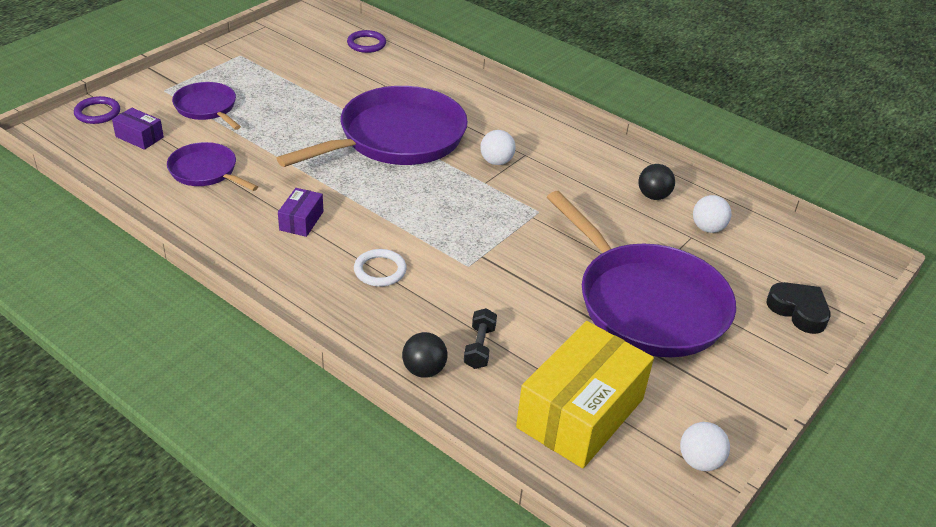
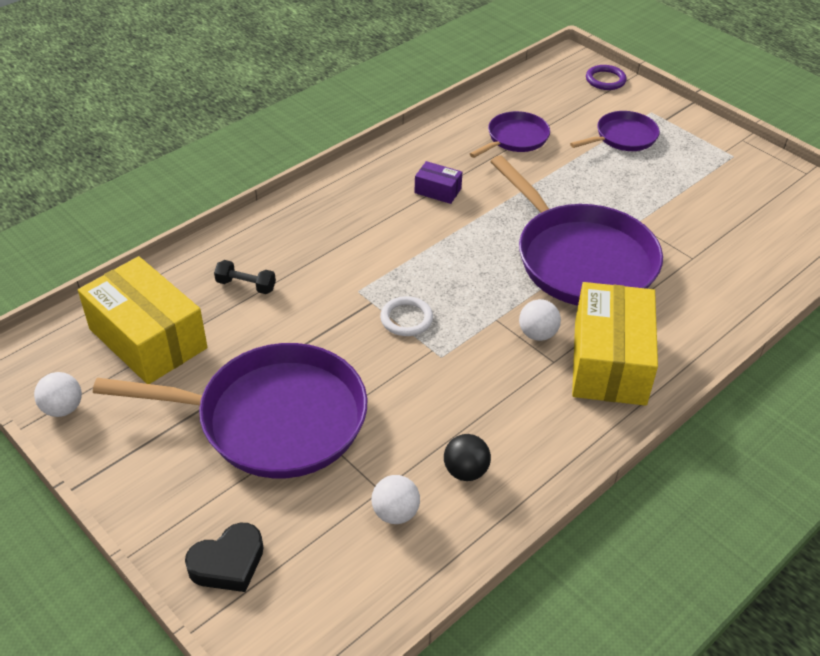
camera: 100 degrees right, 5 degrees up
(139, 137) = (568, 102): purple box -> none
(366, 44) = (789, 249): purple ring -> none
(380, 270) = (360, 233): white ring -> white ring (406, 319)
(424, 370) = (229, 250): black ball -> none
(517, 129) = (609, 362): none -> yellow box
(647, 303) = (274, 419): purple pan -> purple pan turned 150 degrees counterclockwise

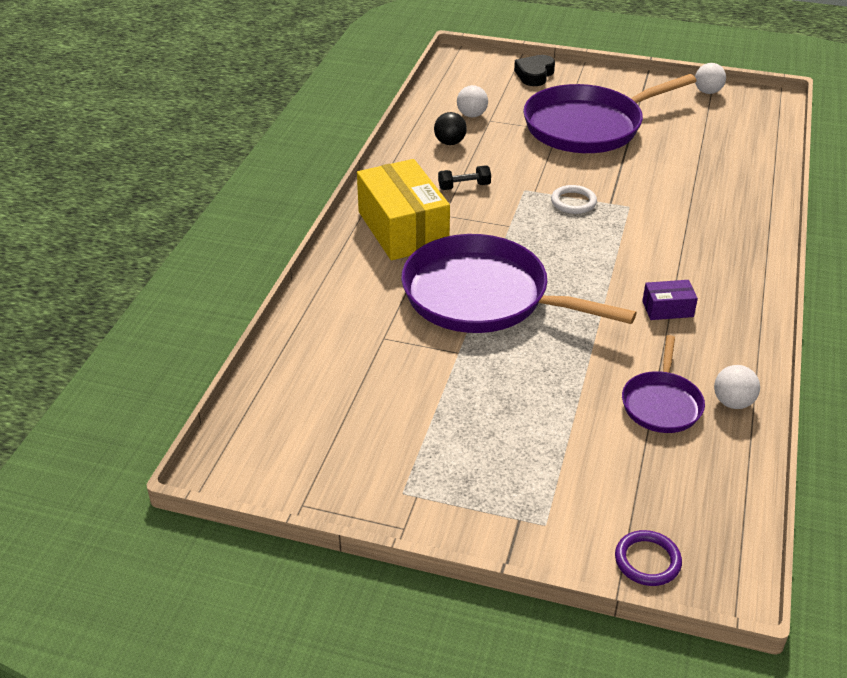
camera: 150 degrees right, 5 degrees down
(148, 338) = (719, 133): yellow box -> none
(246, 285) = (708, 180): black dumbbell -> black dumbbell (464, 186)
(537, 334) = (470, 227): white ball -> white ball (732, 402)
(623, 137) = (549, 462): purple pan -> none

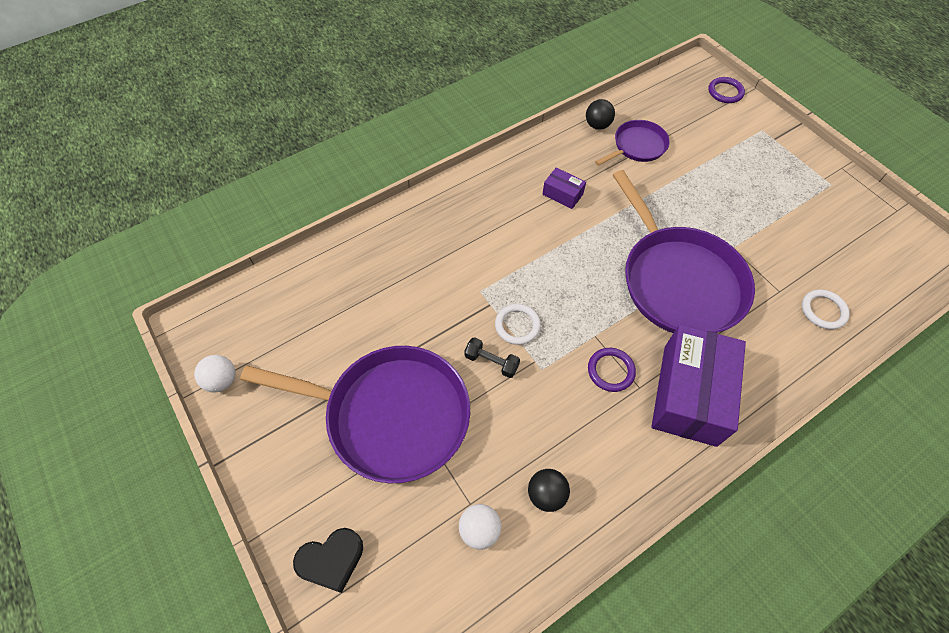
camera: 140 degrees left, 20 degrees up
(331, 343) = (823, 311): none -> white ring
(403, 229) = (689, 394): yellow box -> purple box
(464, 186) = (590, 412): black dumbbell -> black dumbbell (491, 362)
(474, 213) = (610, 371): none -> purple ring
(732, 402) = (597, 125): white ball -> black ball

